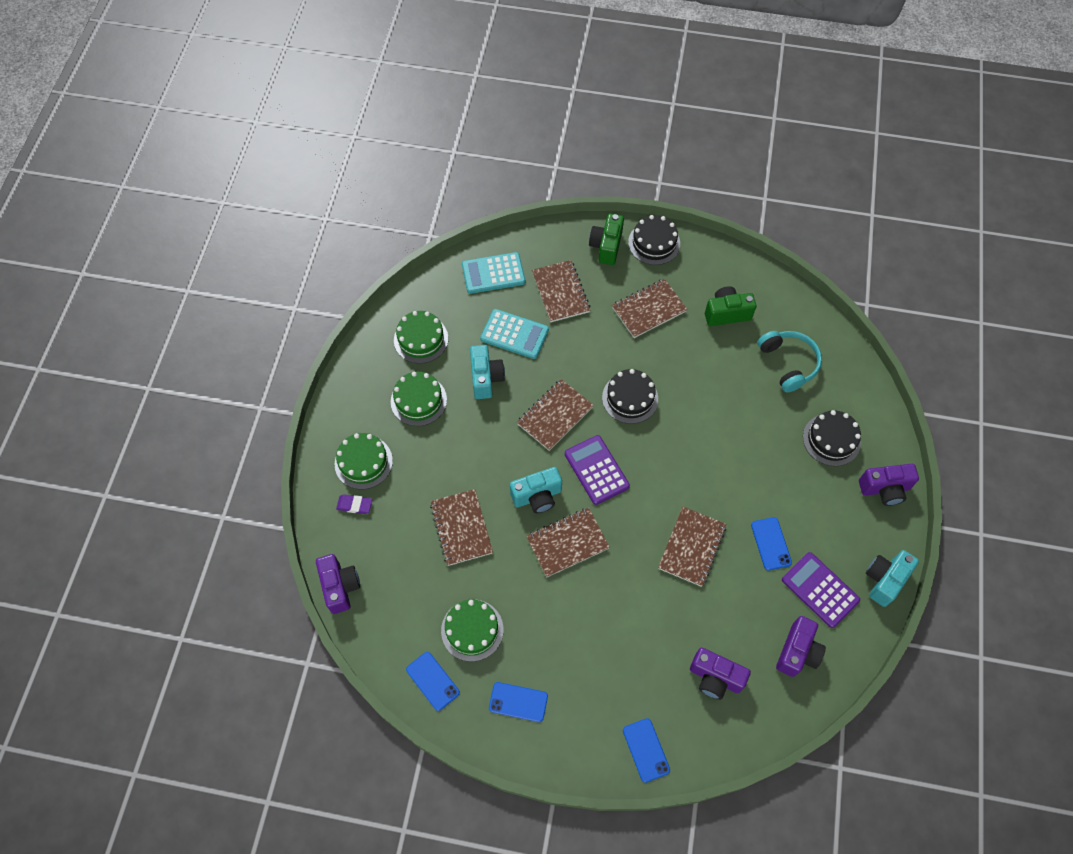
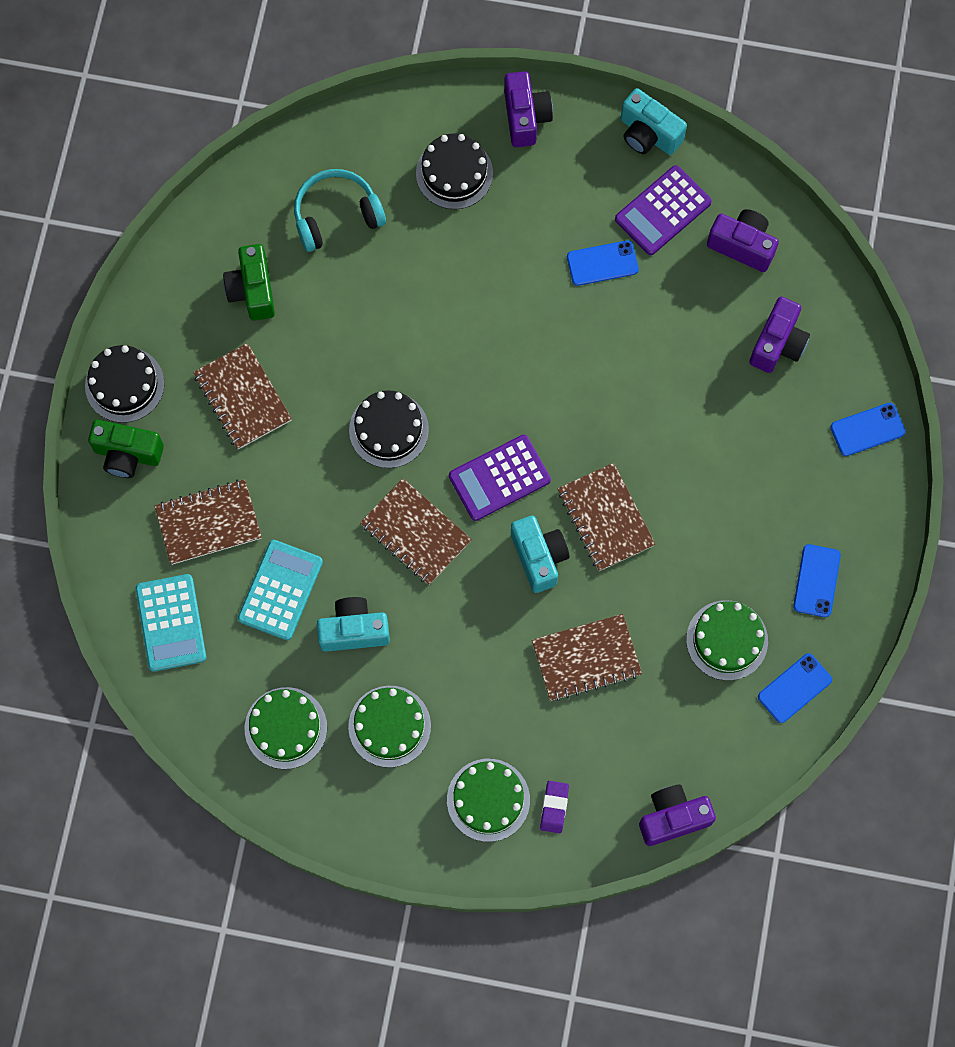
camera: 90 degrees left, 10 degrees up
(692, 547) = (609, 360): brown notebook -> none

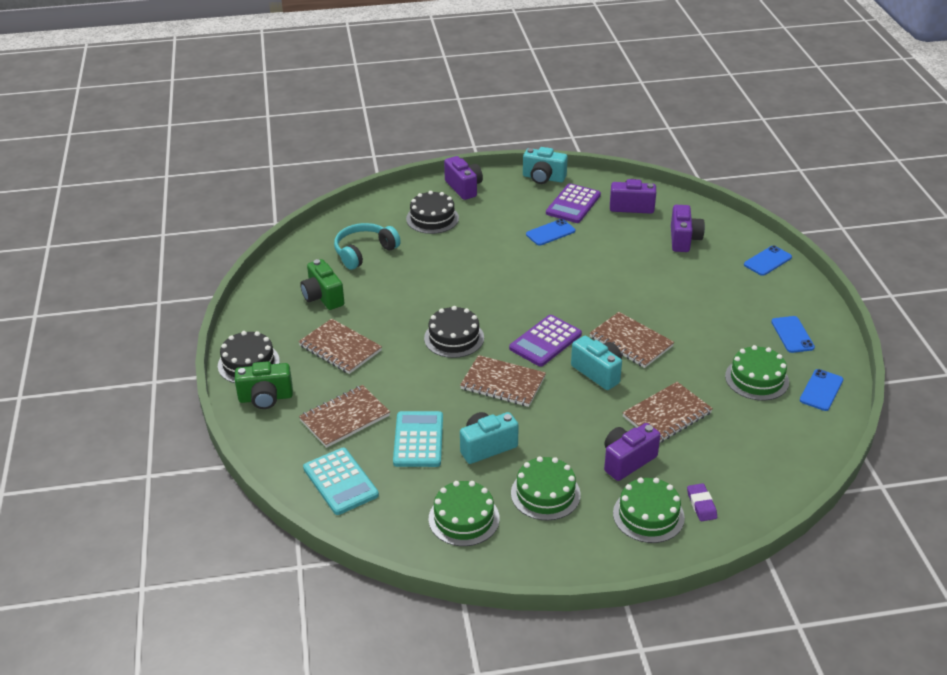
camera: 20 degrees left, 35 degrees down
(673, 818) = (792, 484): purple camera -> purple camera (627, 461)

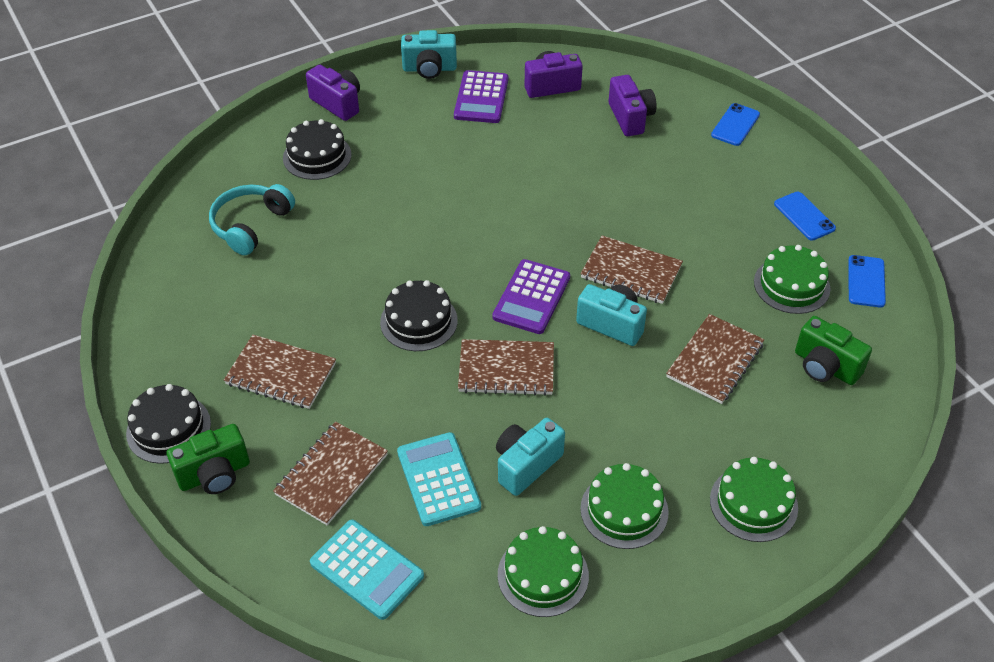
camera: 20 degrees left, 10 degrees up
(323, 297) = (225, 304): green camera -> green camera (825, 366)
(550, 233) = (471, 143): blue phone -> none
(627, 461) = (698, 436): purple camera -> none
(701, 505) = (805, 471): purple eraser -> none

